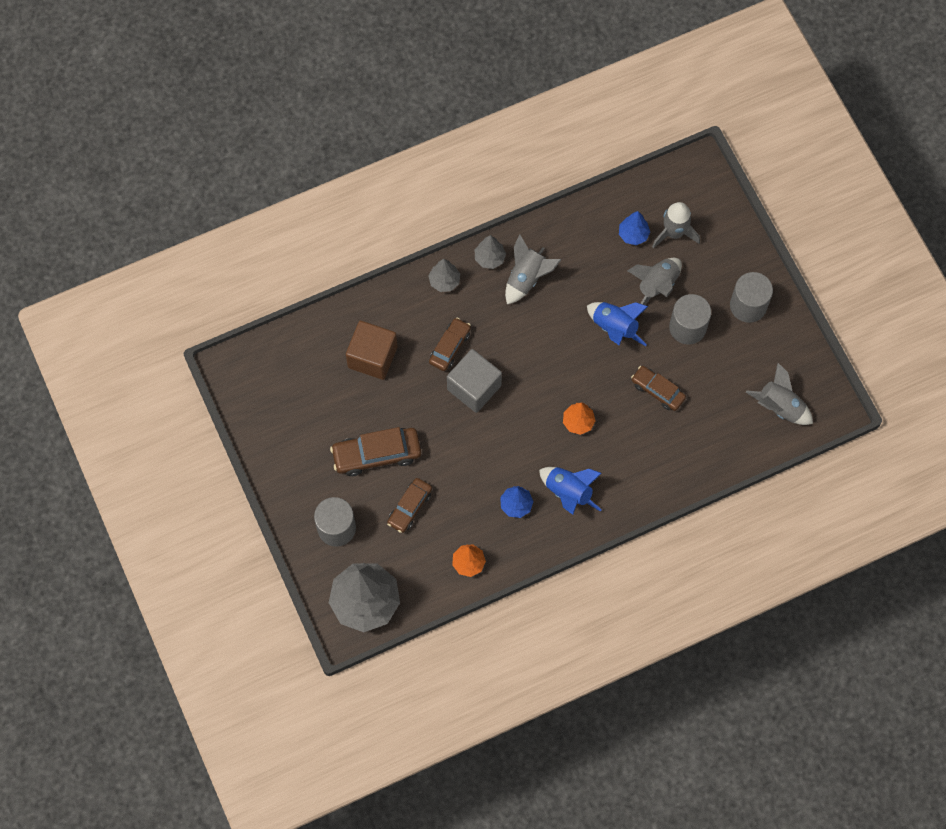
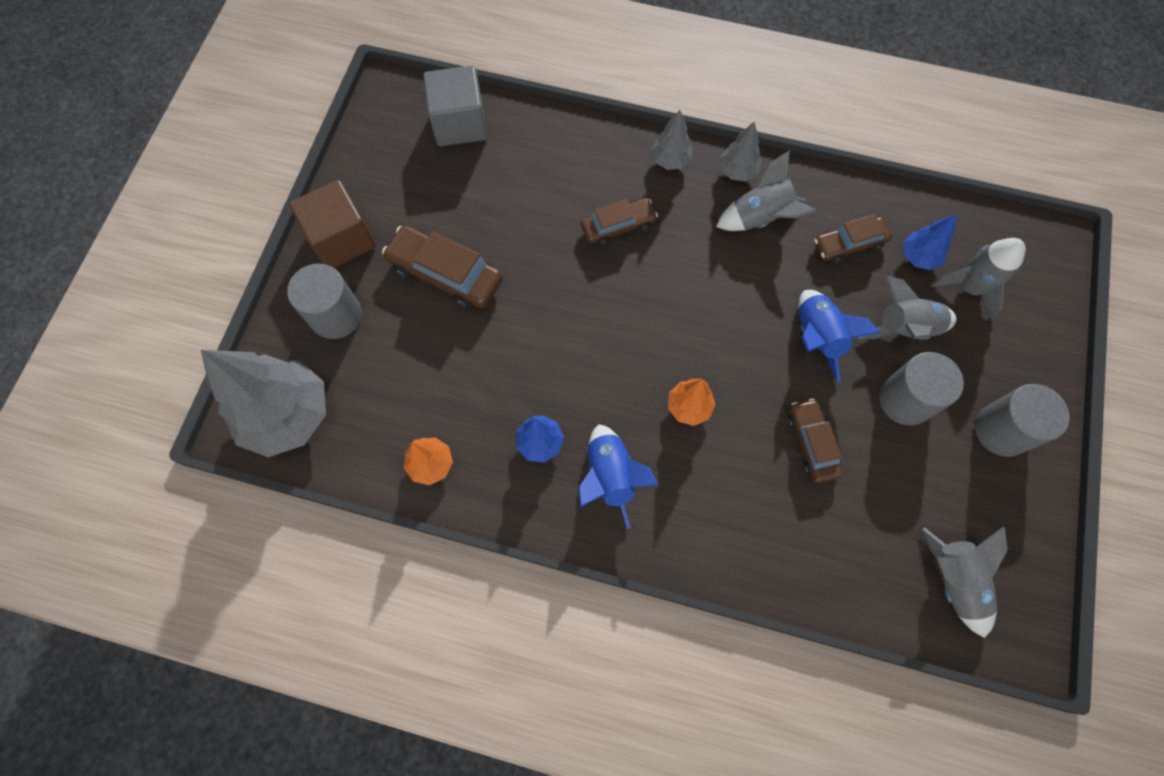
camera: 40 degrees right, 0 degrees up
(372, 357) = (531, 179): brown cube -> brown cube (342, 239)
(409, 507) = (427, 354): brown car -> brown car (848, 244)
(474, 387) = (607, 284): grey cube -> grey cube (460, 124)

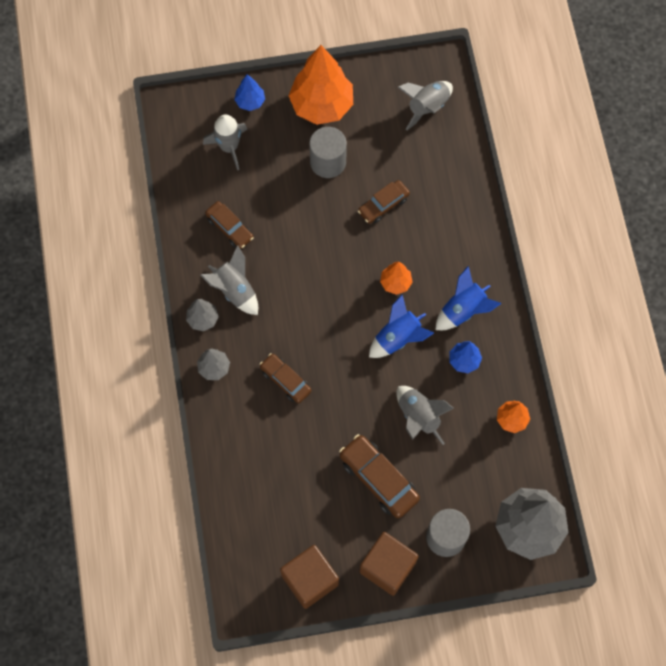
camera: 115 degrees left, 0 degrees up
(377, 159) = (310, 580): none -> brown cube
(446, 274) = (378, 479): brown car -> brown car turned 135 degrees clockwise
(460, 124) = (250, 534): grey cube -> none
(816, 337) = (309, 225): blue rocket -> blue rocket (398, 338)
(904, 328) = (278, 176): grey rocket -> grey rocket (418, 417)
(918, 257) = (219, 183): blue tree -> blue tree (250, 102)
(1001, 430) = (321, 105): grey cylinder -> orange tree

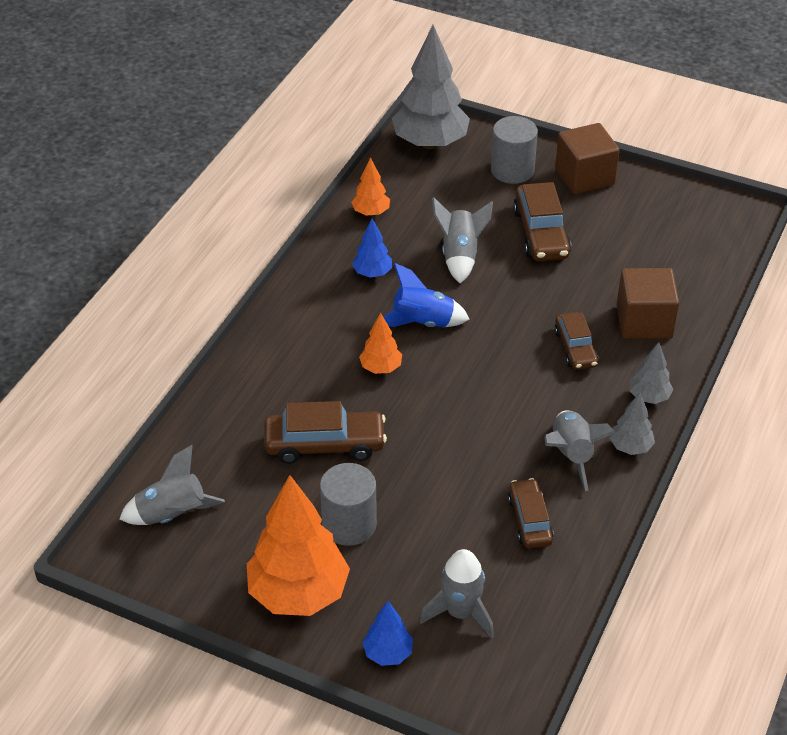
camera: 145 degrees left, 25 degrees down
(310, 580) = (667, 201): brown cube -> brown cube (644, 321)
(383, 205) = (325, 445): brown car -> brown car, size x1.55
(463, 310) = (332, 310): blue rocket -> none

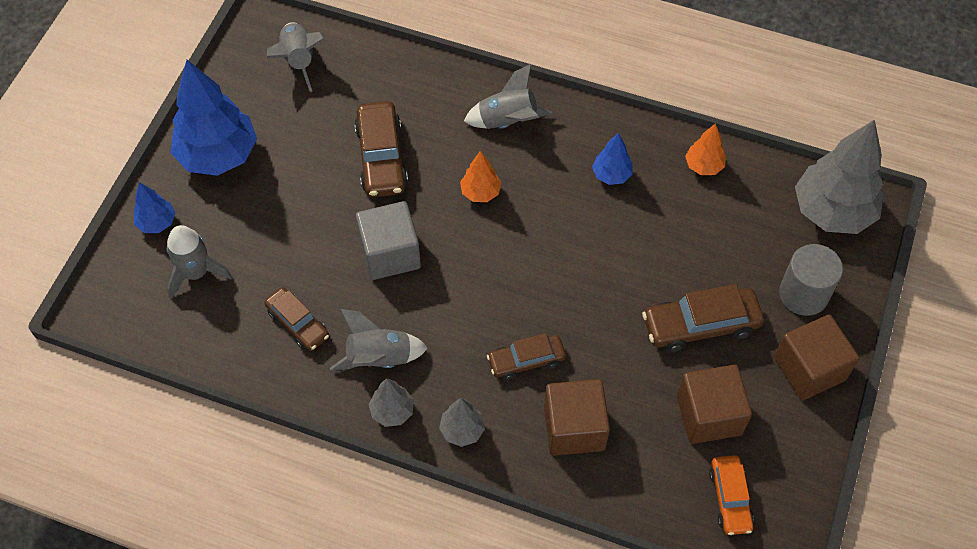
camera: 85 degrees right, 15 degrees up
(298, 594) = (218, 155): orange tree -> blue tree
(349, 524) = (291, 184): grey cylinder -> none
(422, 322) = (546, 222): blue rocket -> none
(448, 442) = (390, 253): none -> grey cube
(460, 256) = (650, 250): grey rocket -> grey rocket (508, 121)
(530, 520) = (298, 324): brown car -> brown car turned 60 degrees clockwise
(629, 238) = (709, 415): none -> brown cube
(705, 235) = (730, 498): none -> orange car

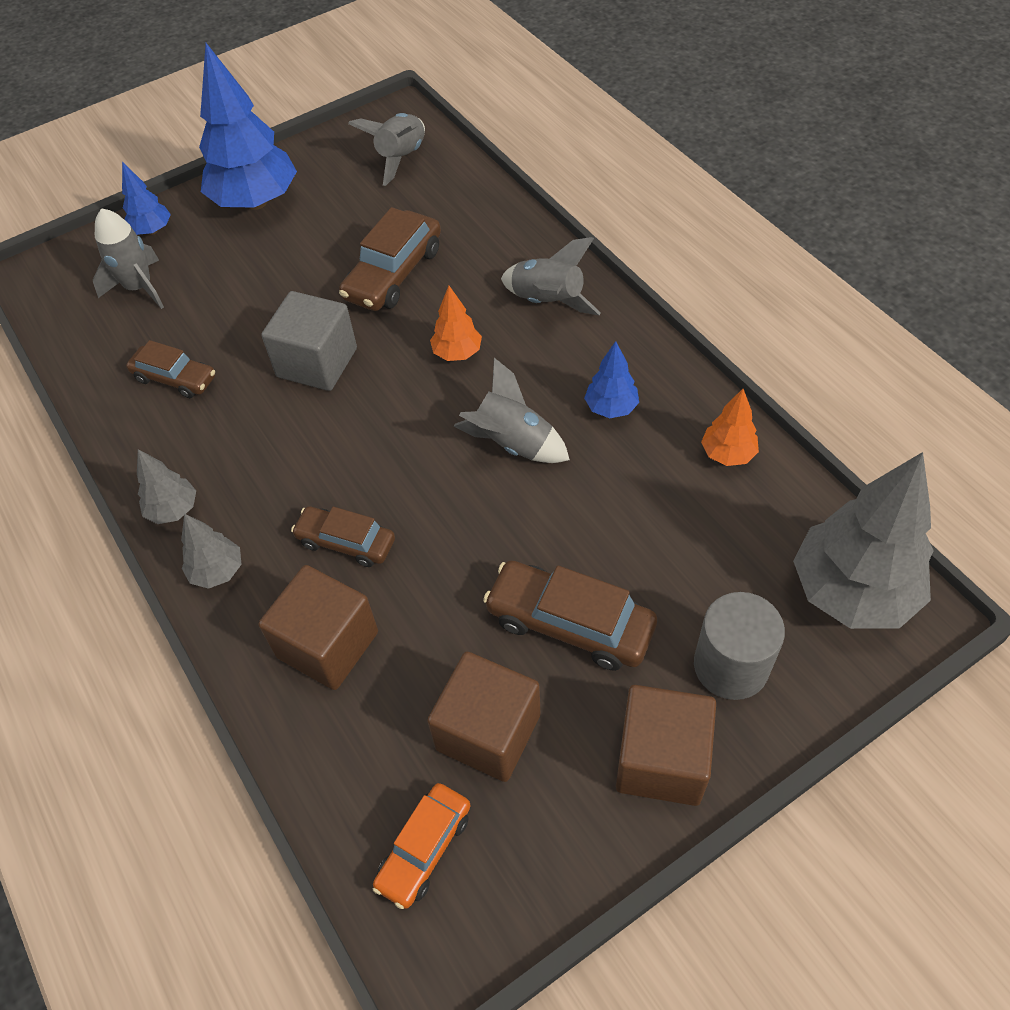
camera: 40 degrees right, 5 degrees down
(298, 324) = (175, 378): brown car -> brown car turned 60 degrees counterclockwise
(379, 358) = (212, 452): grey rocket -> grey rocket (513, 443)

